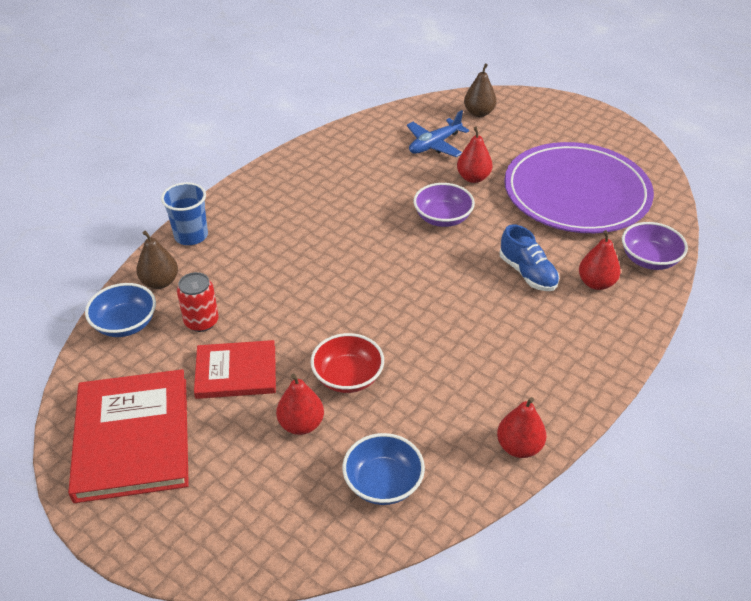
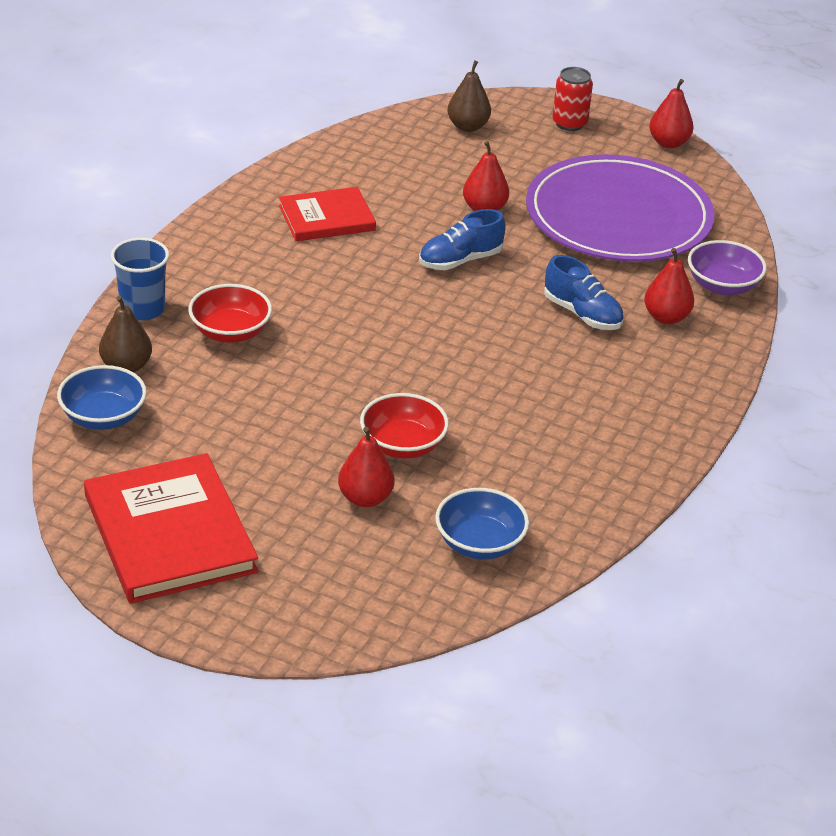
camera: 15 degrees left, 5 degrees down
(201, 322) = (199, 405): red can -> red can (569, 123)
(236, 372) = (266, 454): red book -> red book (327, 218)
(248, 261) = (230, 332): none -> red bowl
(434, 144) = (422, 171): blue plane -> none
(442, 218) = (460, 260): purple bowl -> blue shoe
(519, 447) = (620, 493): red pear -> red pear (668, 143)

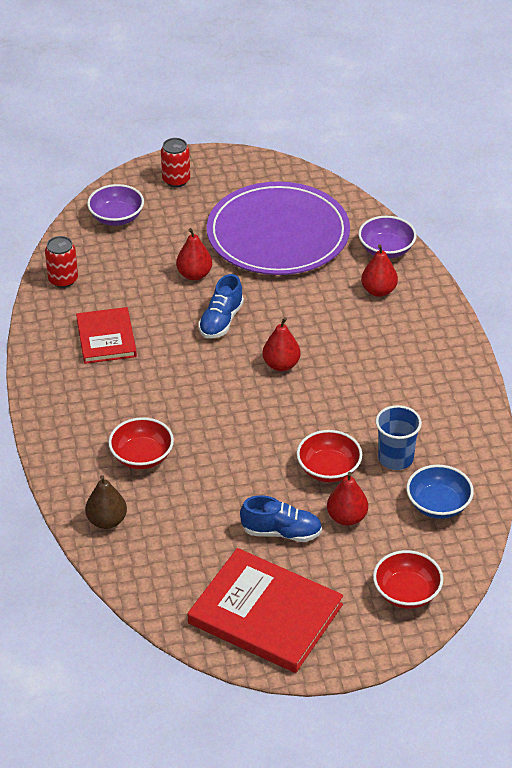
camera: 35 degrees left, 5 degrees up
(103, 417) = (135, 564): blue bowl -> none
(142, 309) = (68, 474): blue cup -> blue cup (395, 458)
(327, 218) = (106, 338): red book -> red book turned 45 degrees counterclockwise
(339, 603) = (406, 593): none -> red bowl
(348, 152) = (63, 280): none -> red can
(468, 126) = (116, 217): brown pear -> purple bowl
(582, 314) = (331, 317): blue shoe -> blue shoe (281, 532)
(668, 143) = (250, 162): red pear -> red pear (281, 365)

